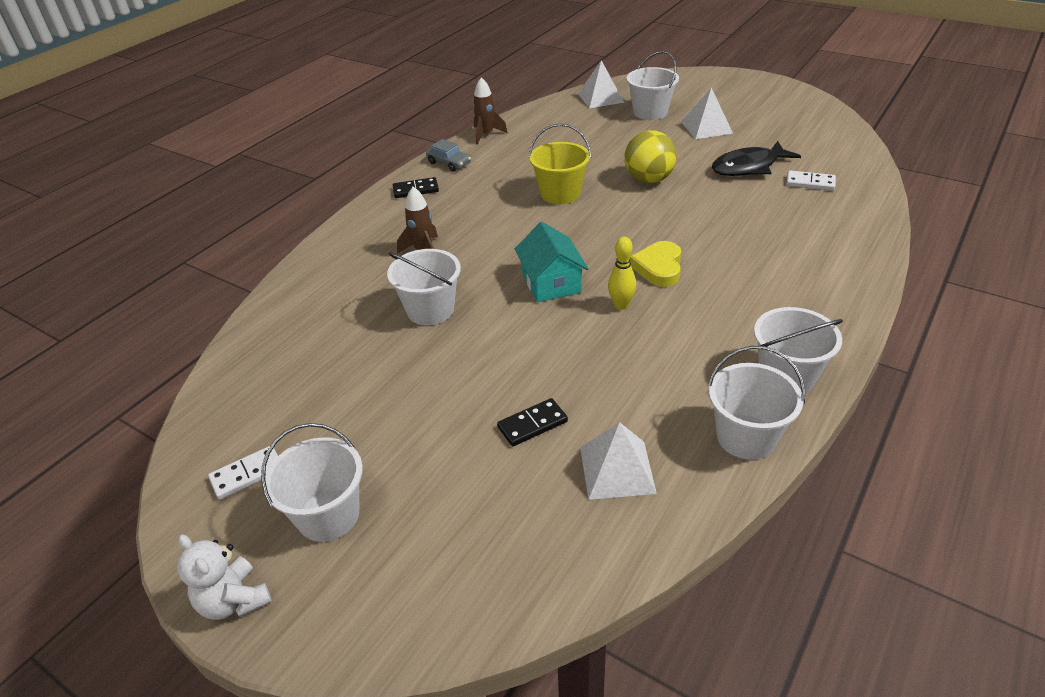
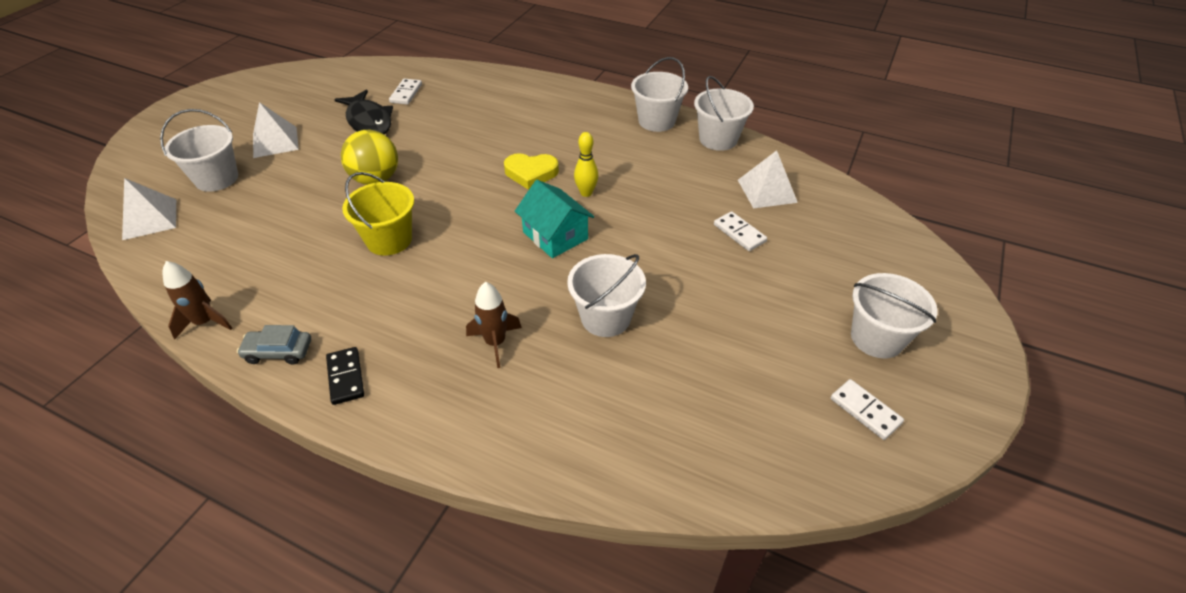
camera: 100 degrees left, 5 degrees up
(234, 600) = (978, 377): white teddy bear -> none
(449, 163) = (278, 352): grey car -> grey car turned 120 degrees counterclockwise
(532, 424) = (739, 233): black domino -> white domino
(551, 282) = (555, 235): turquoise house -> turquoise house turned 75 degrees clockwise

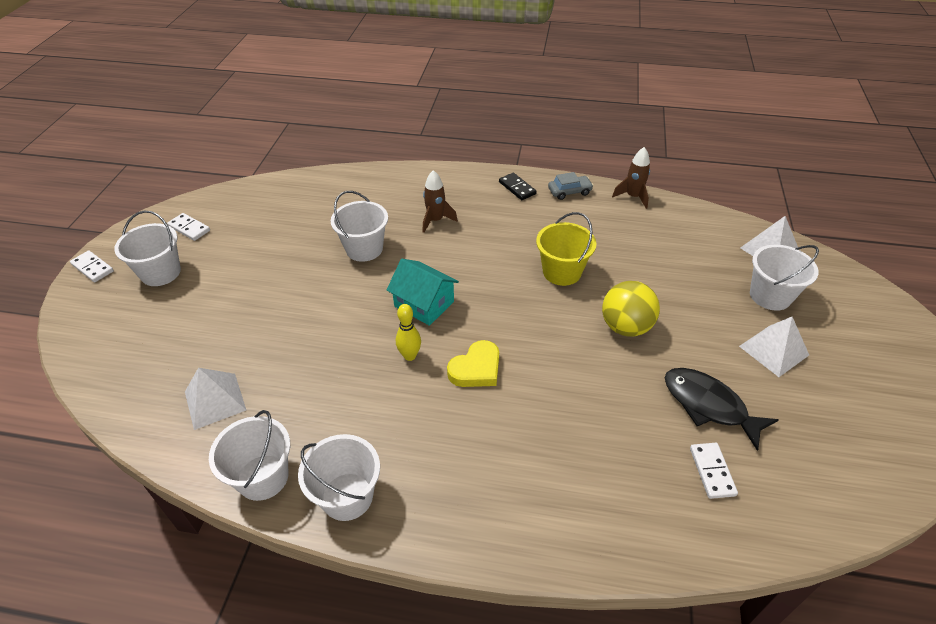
camera: 165 degrees right, 0 degrees up
(531, 173) = (476, 369): yellow heart -> yellow heart turned 150 degrees clockwise
(739, 233) = (253, 341): white domino -> white domino (93, 268)

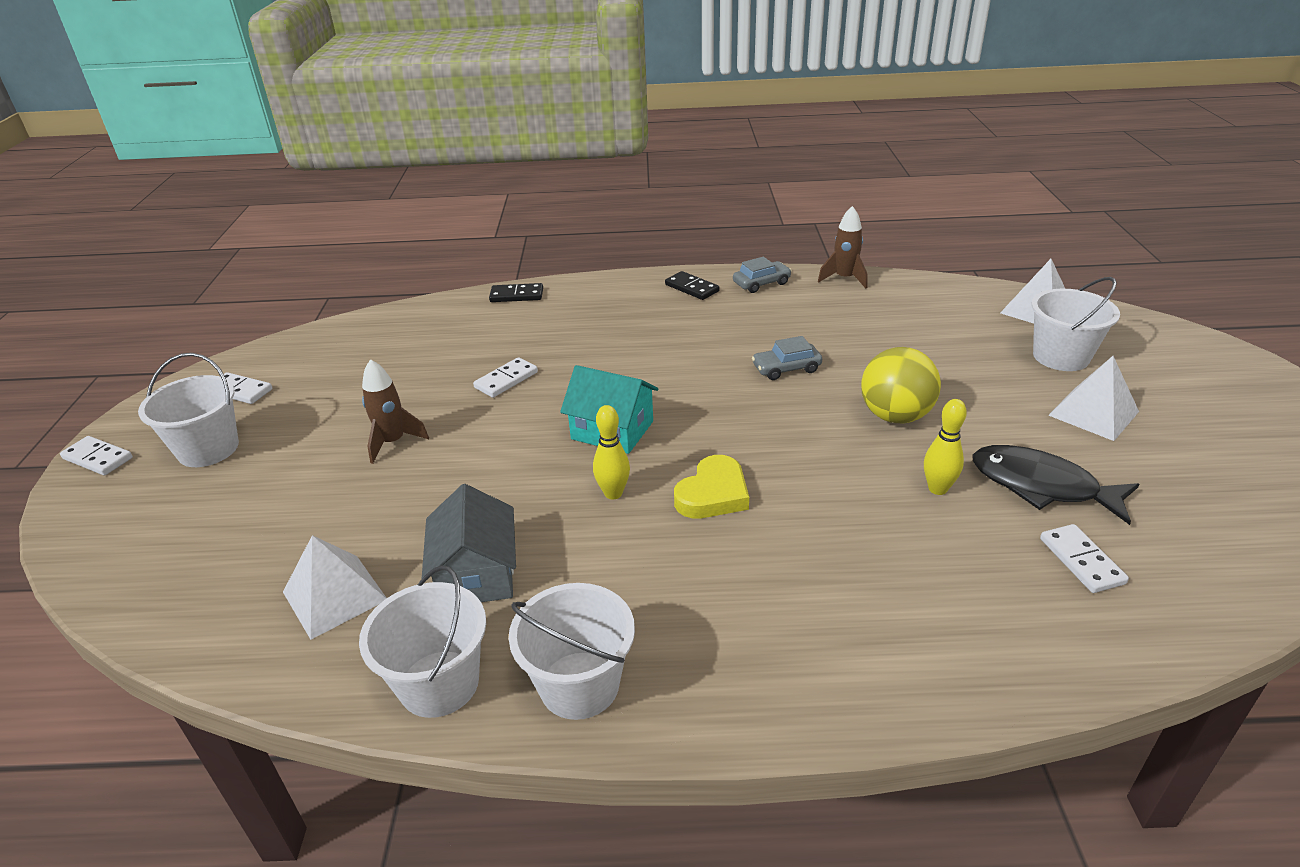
camera: 10 degrees left, 10 degrees down
(305, 402) = (477, 574): none -> grey house
(364, 249) = (506, 380): white bucket -> white domino
(391, 175) = (516, 295): none -> black domino
(436, 220) = (595, 336): brown rocket -> brown rocket (393, 442)
(562, 272) = (786, 368): yellow bucket -> grey car
(633, 394) = (937, 489): none -> yellow bowling pin

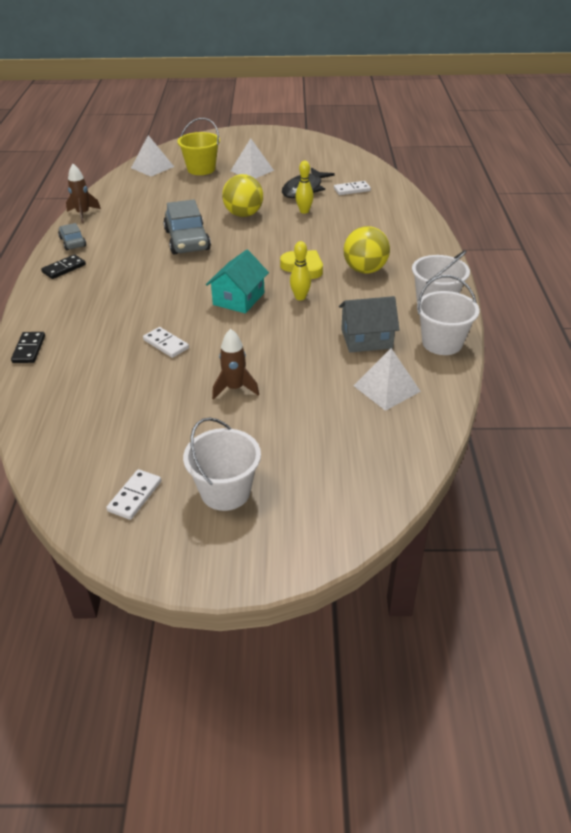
camera: 90 degrees left, 5 degrees up
(98, 458) = (226, 568): white domino -> none
(709, 577) = (365, 270): none -> yellow ball
(786, 368) = (187, 240): grey car -> grey car, size x1.83
(1060, 357) = (201, 169): white bucket -> yellow bucket

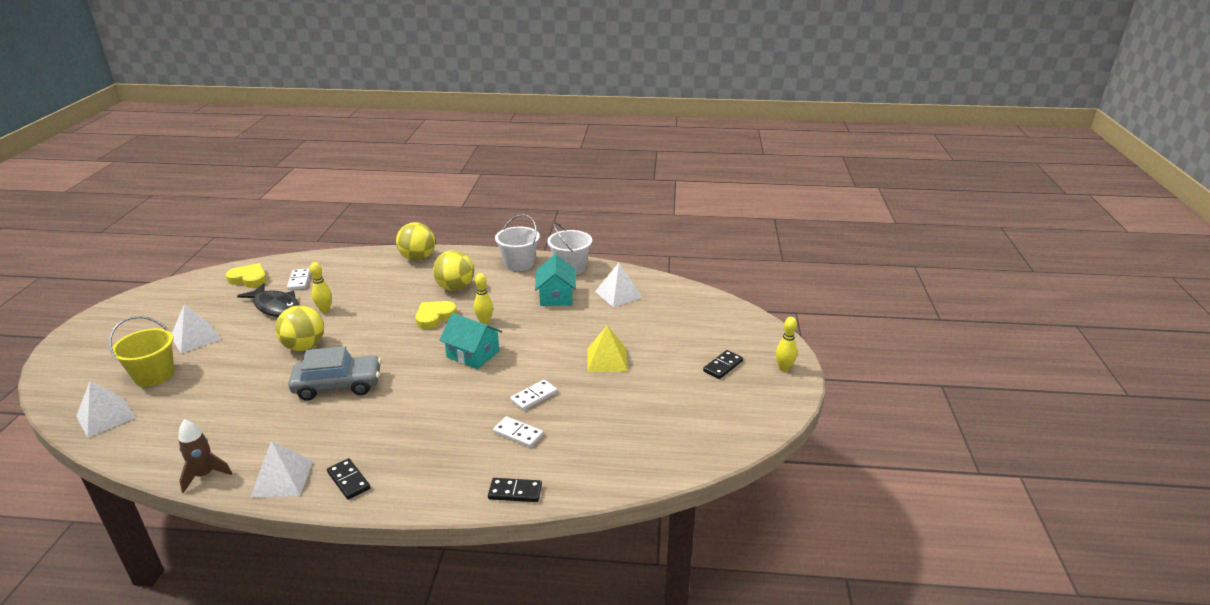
camera: 85 degrees left, 10 degrees down
(73, 242) = (282, 478): grey car -> white pyramid
(135, 496) = (729, 408): white domino -> white domino (518, 434)
(222, 559) = (784, 368): none -> yellow bowling pin
(225, 491) = (723, 366): white bucket -> black domino
(235, 388) = (607, 359): brown rocket -> yellow pyramid
(348, 169) = (249, 279): none -> yellow heart
(366, 338) = (556, 296): grey house -> turquoise house
(421, 238) = (418, 258): none -> yellow ball

